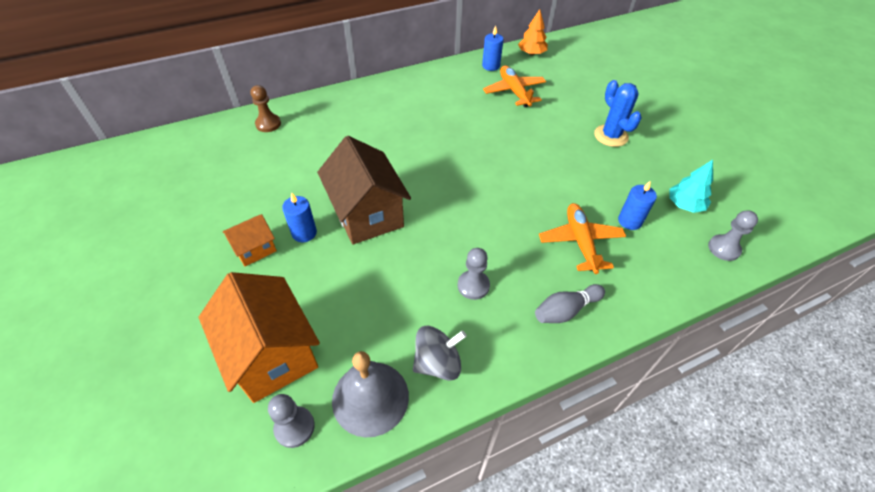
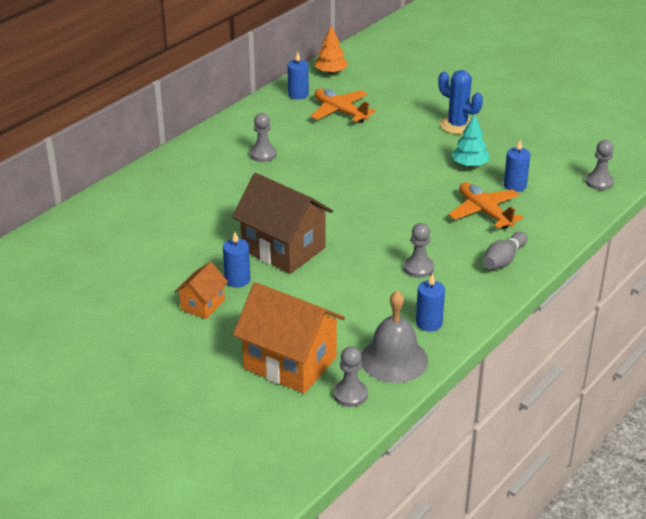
camera: 25 degrees left, 15 degrees down
(268, 124) = (110, 208): brown pawn -> none
(422, 112) = (263, 154): none -> grey pawn
(438, 363) = (429, 323): grey spinning top -> blue candle
(684, 205) = (552, 161): turquoise tree -> turquoise tree (470, 164)

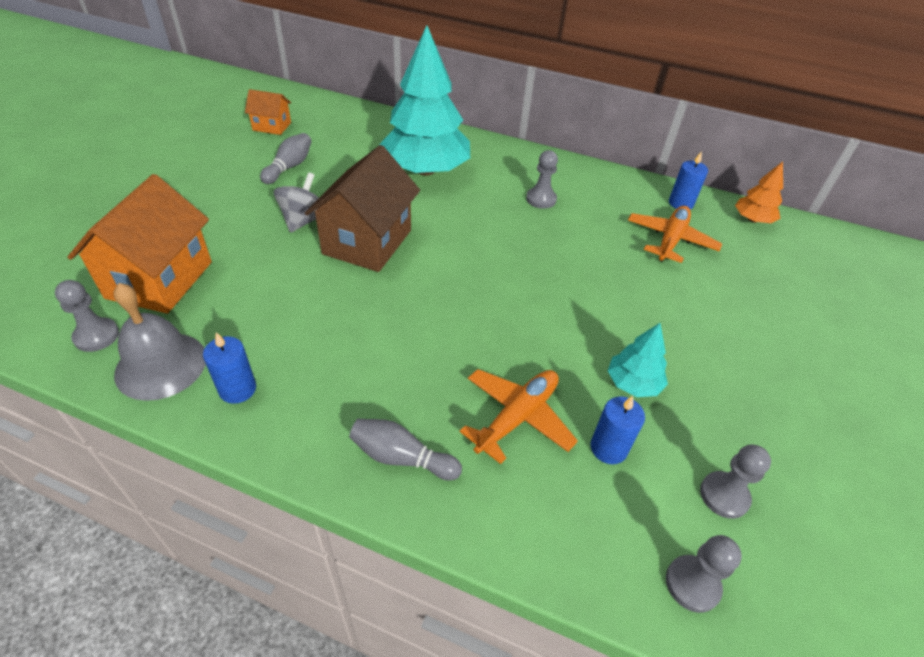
camera: 70 degrees right, 10 degrees up
(142, 282) = (289, 167): none -> grey bowling pin
(189, 204) = (425, 170): none -> turquoise tree
(202, 305) = (258, 206): orange house -> orange house (272, 126)
(237, 280) = (304, 220): blue candle -> grey spinning top
(418, 268) = (358, 361): grey pawn -> grey pawn (724, 496)
(457, 125) = (727, 355): blue cactus -> none

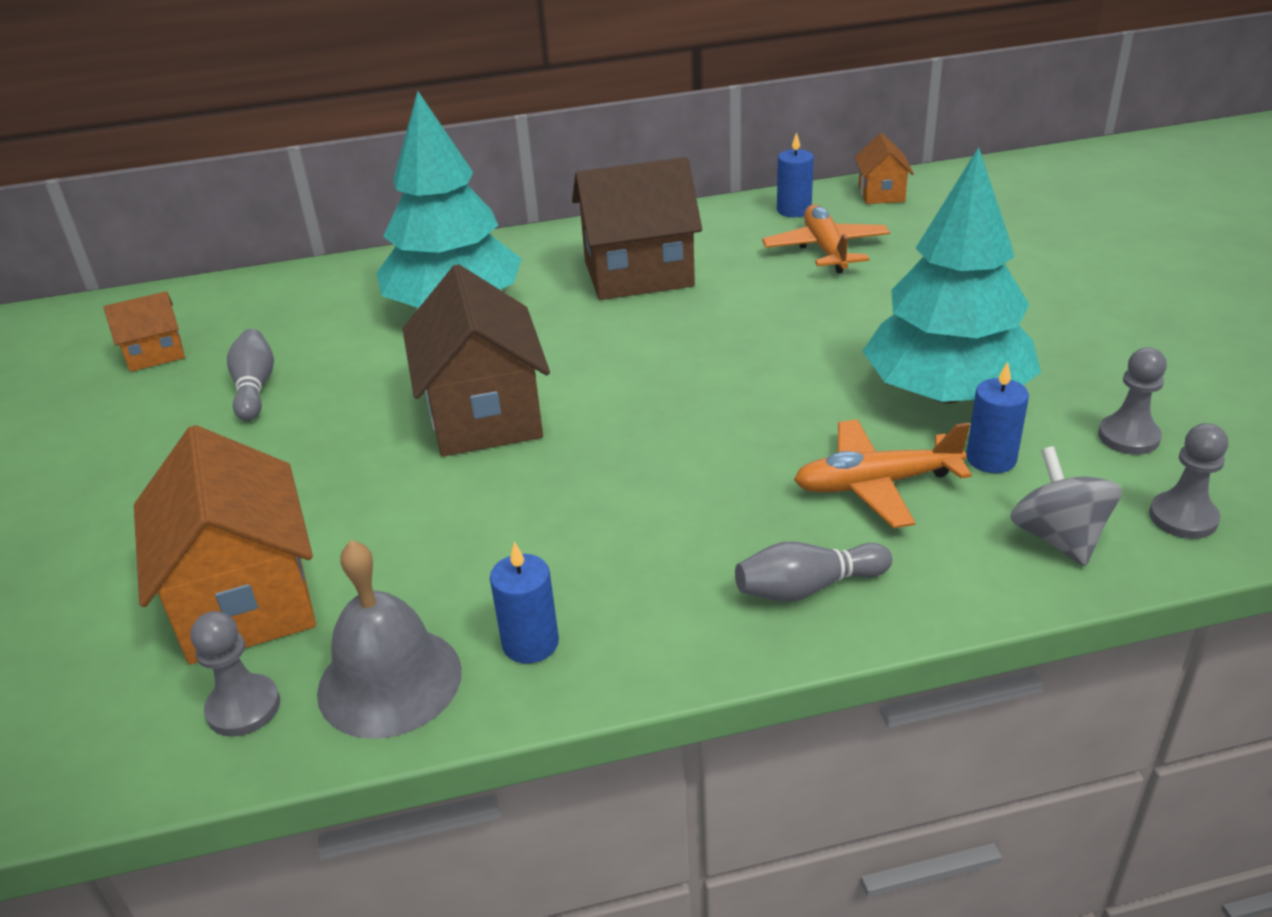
camera: 30 degrees left, 10 degrees down
(304, 220) = (364, 434): grey spinning top -> grey spinning top (1058, 538)
(517, 417) = (876, 484): orange plane -> orange plane turned 105 degrees counterclockwise
(541, 199) = (638, 274): grey pawn -> brown house
(633, 383) = (946, 393): turquoise tree -> turquoise tree, size x2.18
(752, 220) = (881, 193): orange tree -> orange house

